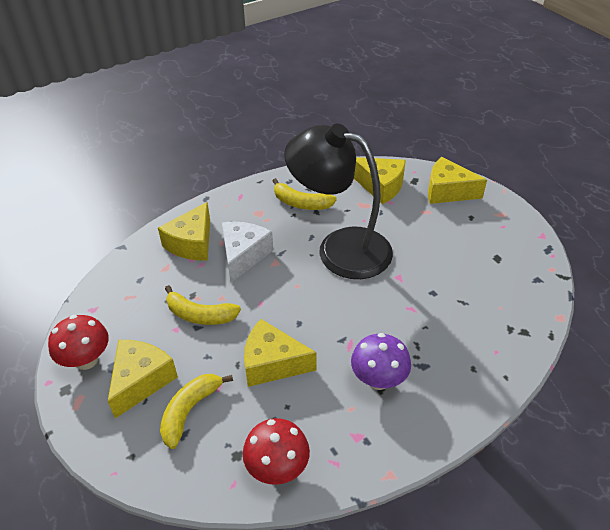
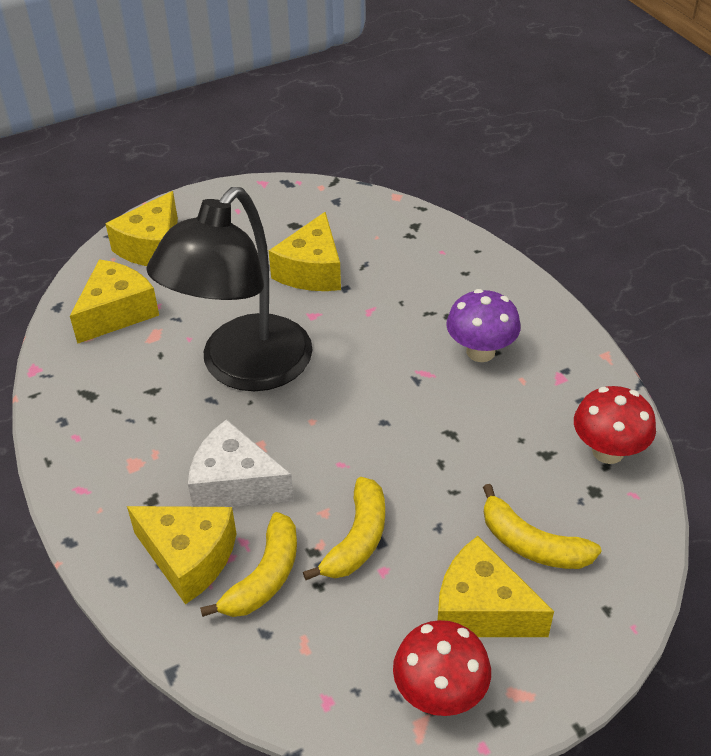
camera: 85 degrees left, 0 degrees up
(272, 363) = (453, 452): yellow cheese -> yellow cheese (311, 270)
(301, 203) = (127, 407): yellow banana -> yellow banana (264, 577)

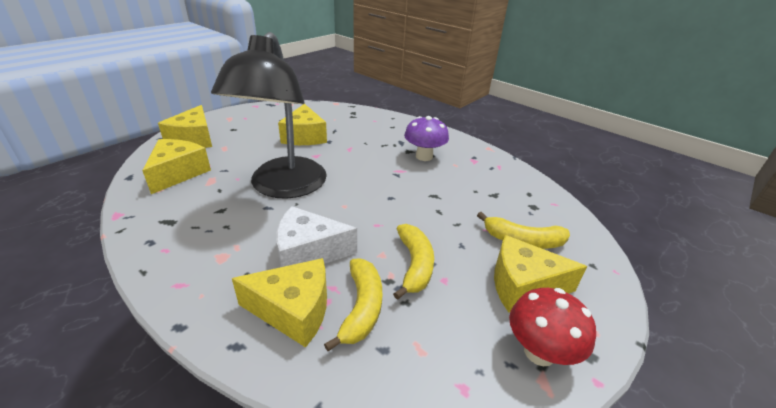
camera: 25 degrees left, 10 degrees down
(608, 451) = (524, 187): red mushroom -> none

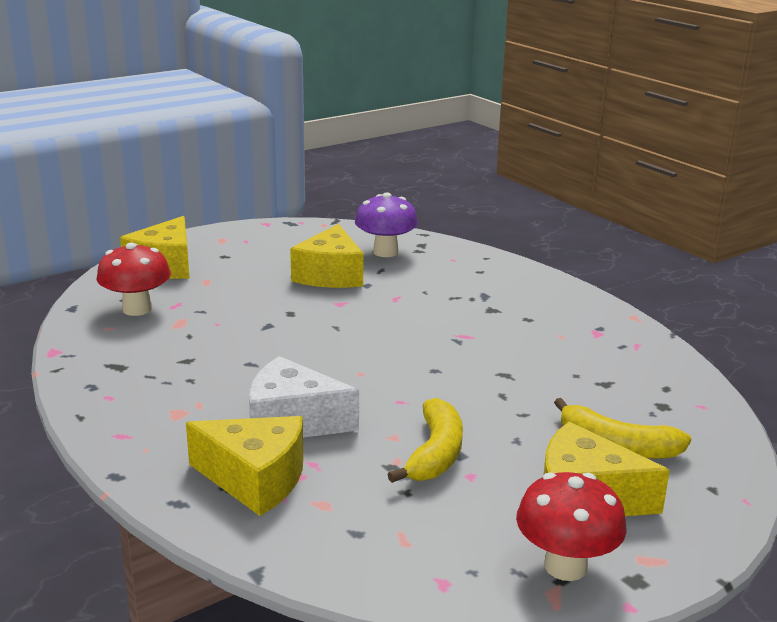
camera: 15 degrees right, 10 degrees down
(178, 173) = (137, 309): yellow cheese -> red mushroom
(283, 187) = (279, 341): black lamp -> none
(361, 307) = (343, 488): yellow banana -> none
(424, 156) = (513, 319): purple mushroom -> purple mushroom (385, 252)

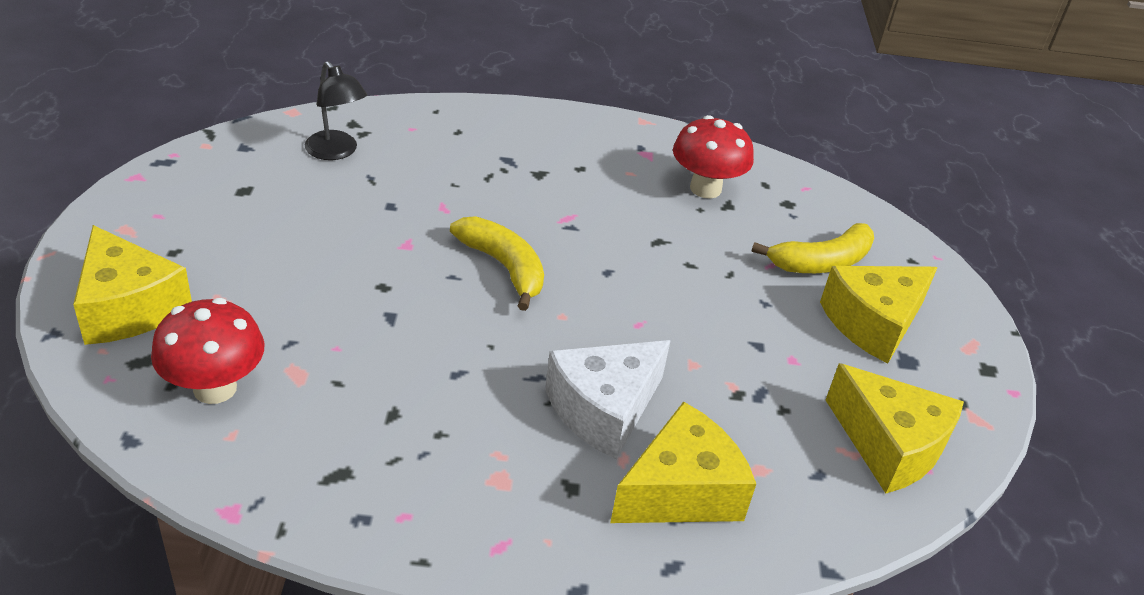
camera: 55 degrees left, 15 degrees up
(330, 275) = (336, 213): yellow cheese -> yellow cheese (889, 446)
(385, 252) = (336, 152): purple mushroom -> black lamp
(435, 454) = (744, 358): yellow banana -> yellow banana (504, 267)
(565, 566) = (949, 390): red mushroom -> red mushroom (705, 189)

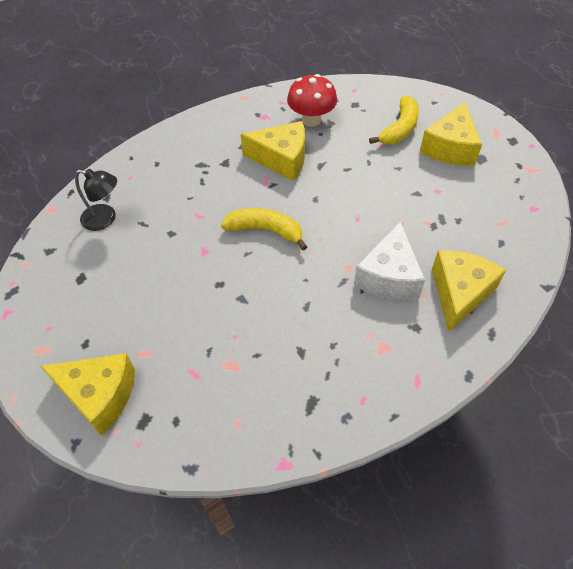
camera: 30 degrees left, 15 degrees up
(215, 388) = (200, 405): red mushroom -> none
(889, 446) = (513, 207): yellow cheese -> yellow cheese (281, 159)

